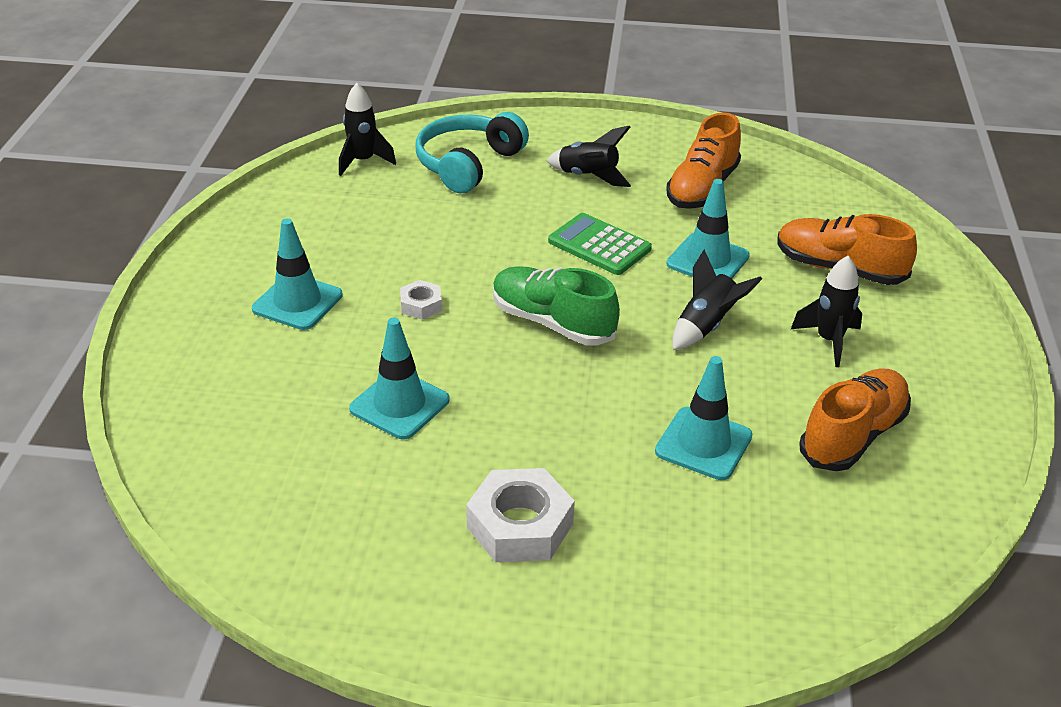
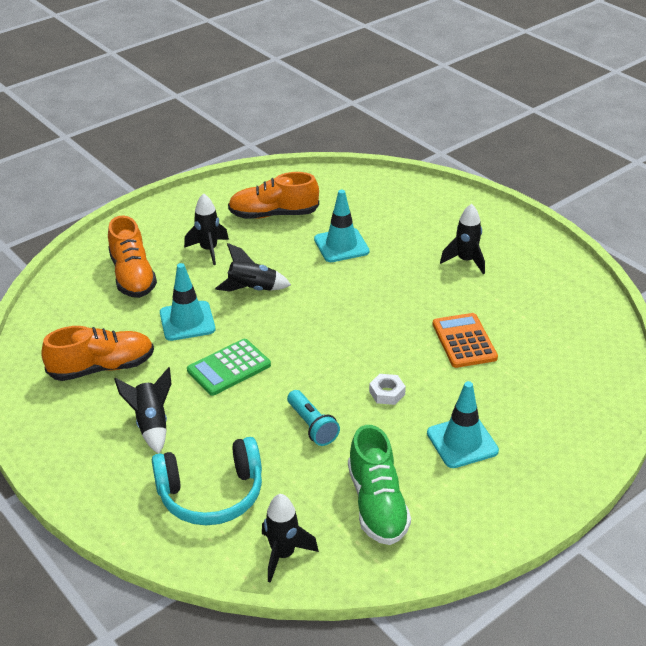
camera: 135 degrees left, 0 degrees up
(399, 405) = (464, 341): turquoise traffic cone -> orange calculator
(455, 243) = (312, 426): none -> turquoise flashlight
(520, 525) = (465, 261): white nut -> black rocket
(552, 323) = (327, 337): green shoe -> green shoe (377, 504)
(599, 245) = (229, 368): green calculator -> green calculator turned 60 degrees clockwise

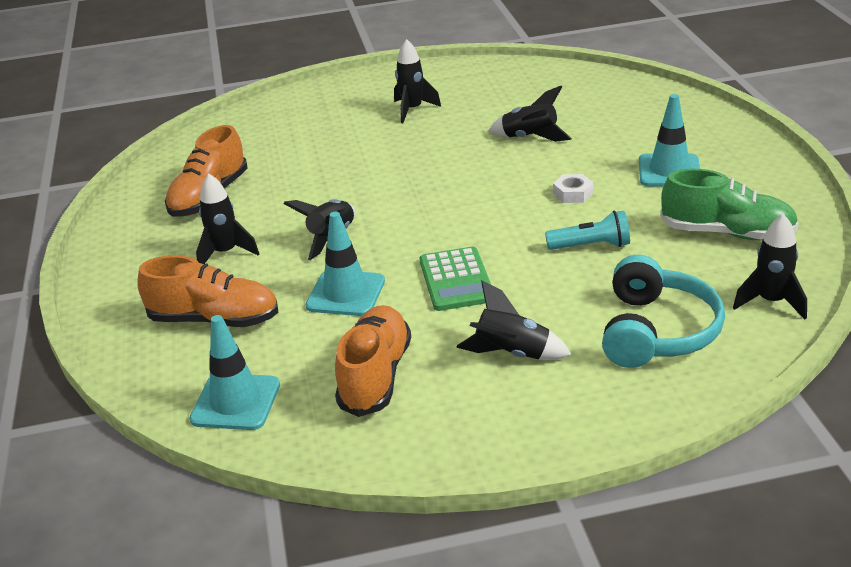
camera: 60 degrees left, 5 degrees down
(341, 245) = (314, 168): turquoise traffic cone -> turquoise traffic cone (236, 402)
(464, 341) = (530, 138): orange calculator -> black rocket

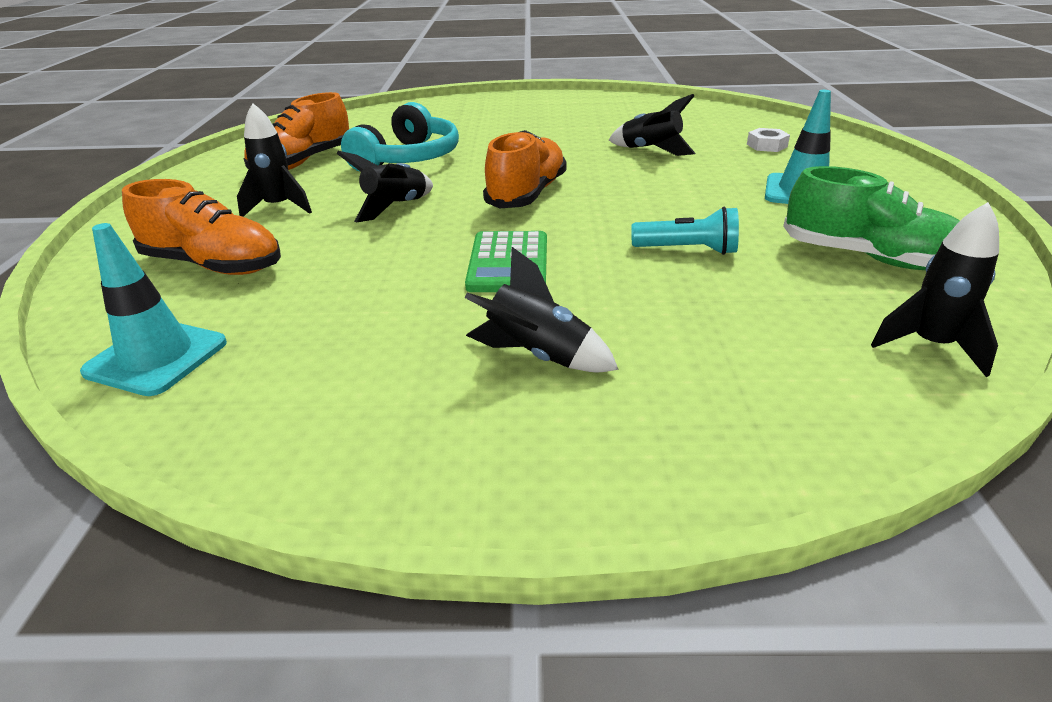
camera: 10 degrees right, 0 degrees up
(346, 293) = (374, 260): turquoise traffic cone -> none
(375, 376) = (346, 354): orange shoe -> orange shoe (527, 194)
(412, 110) = (541, 121): black rocket -> none
(573, 193) = (681, 199): white nut -> white nut (767, 145)
(656, 331) = (752, 359): turquoise headphones -> turquoise headphones (408, 159)

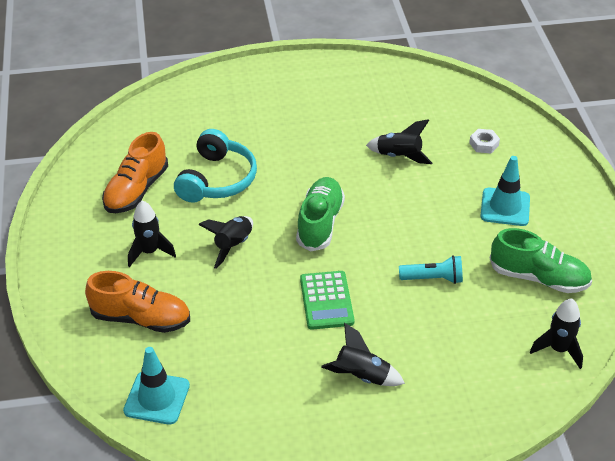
camera: 10 degrees left, 10 degrees up
(527, 194) = (320, 223): orange shoe -> green shoe

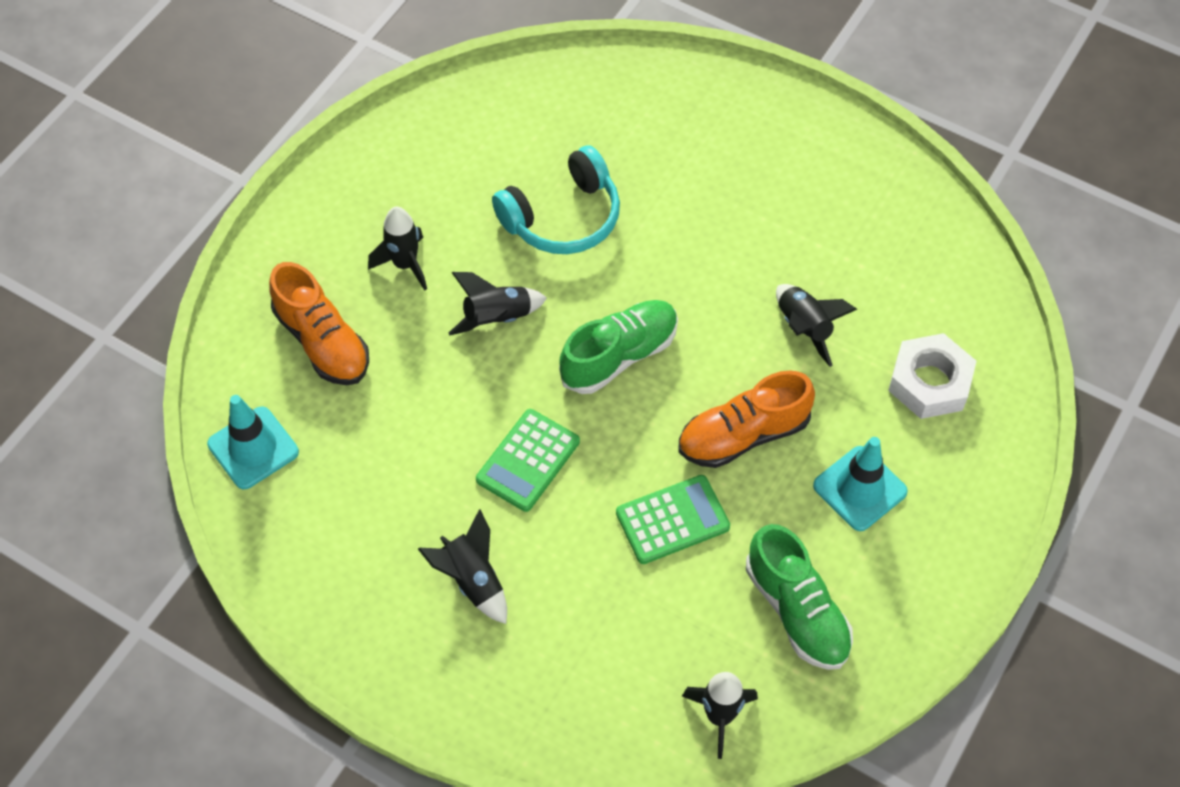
camera: 40 degrees right, 15 degrees up
(136, 190) = (464, 173): orange shoe -> orange shoe (743, 435)
(433, 278) = (672, 520): turquoise flashlight -> green calculator
(484, 144) = (929, 382): white nut -> white nut, size x1.89

